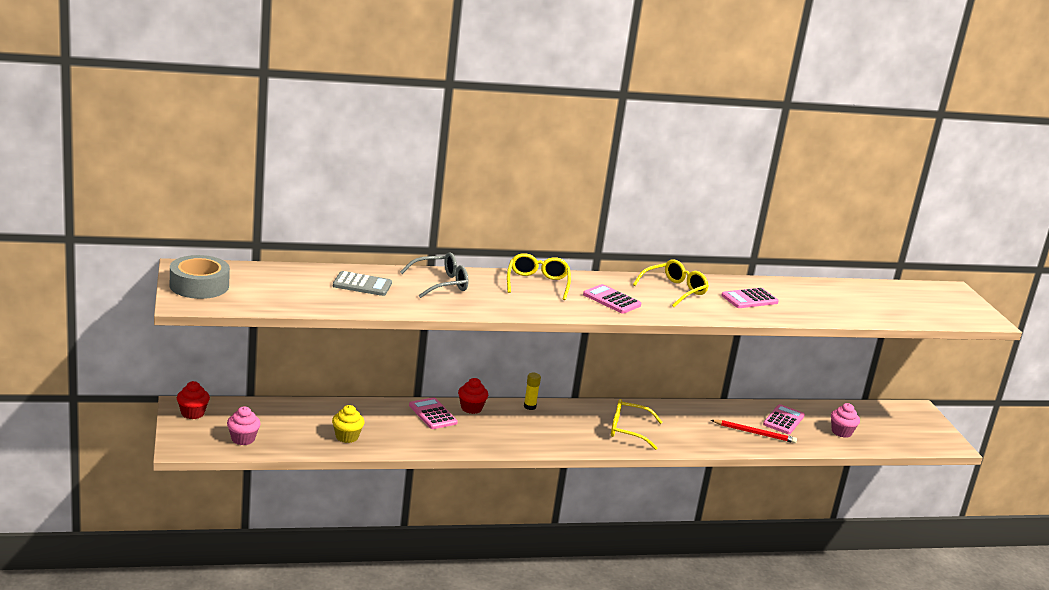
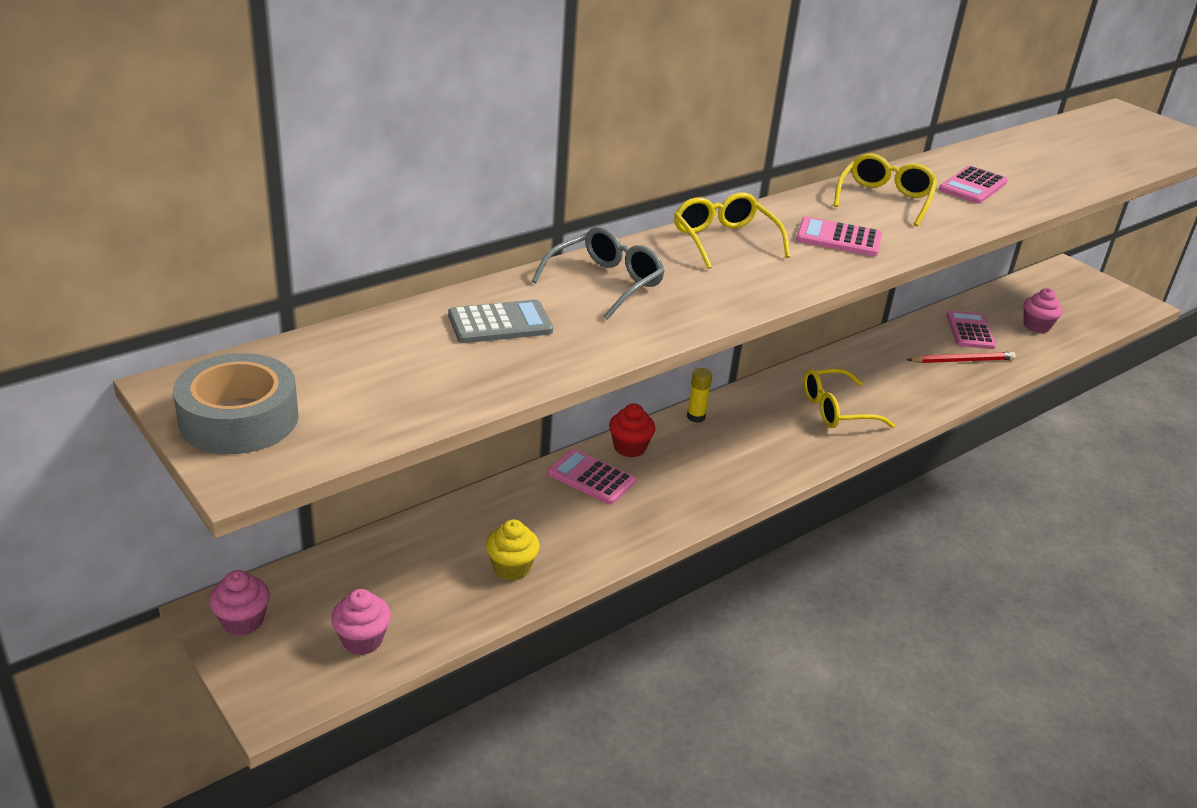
camera: 25 degrees left, 10 degrees up
(192, 413) = (243, 621): red cupcake -> pink cupcake

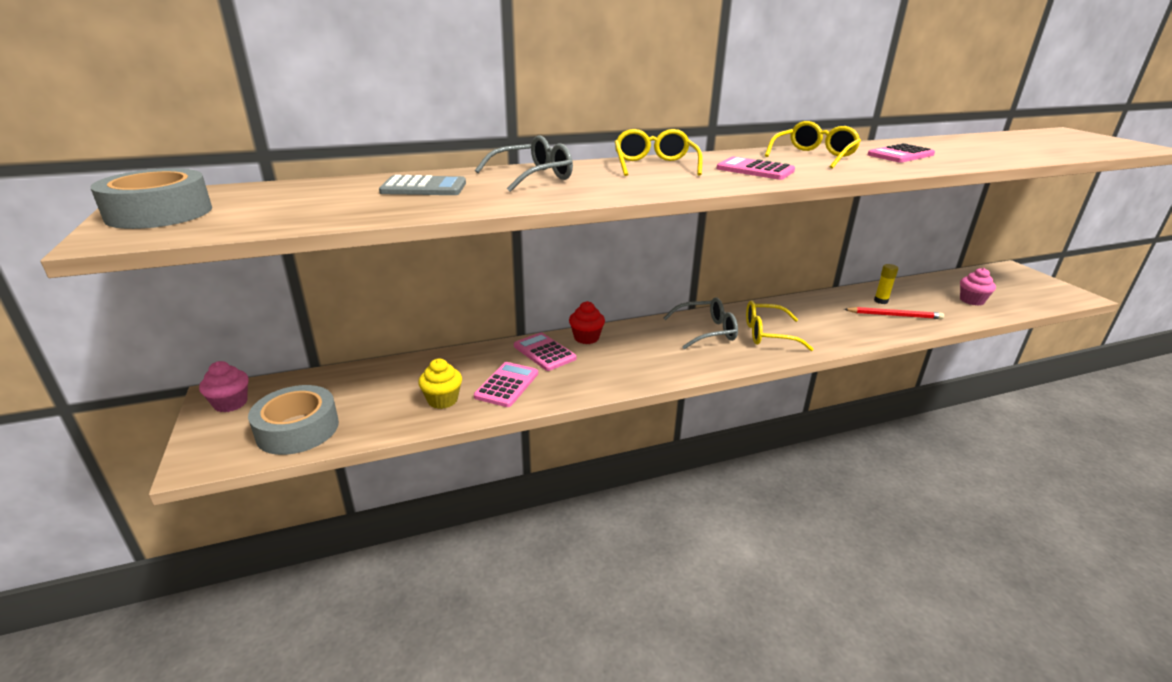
camera: 20 degrees right, 5 degrees down
(362, 640) = (297, 429): pink cupcake -> grey tape
(696, 417) = (650, 326): yellow glue stick -> yellow glue stick (881, 301)
(765, 416) = (706, 331): none -> grey glasses
(970, 331) = (909, 298): pink calculator -> pink calculator (507, 385)

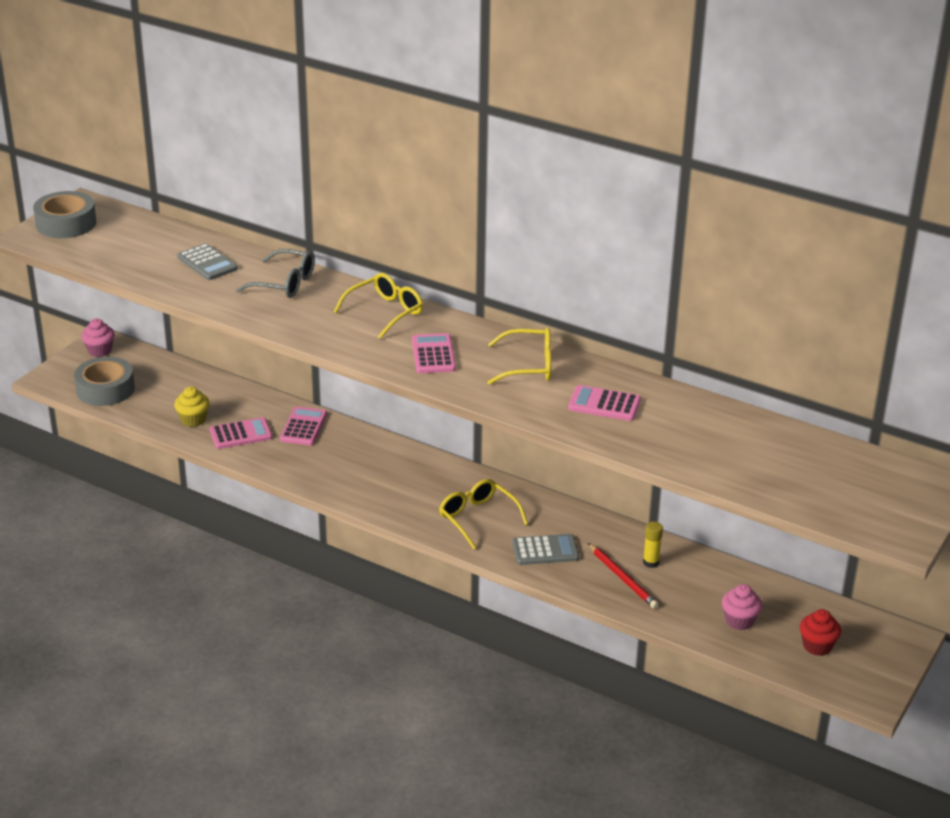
camera: 50 degrees right, 5 degrees up
(586, 338) = (350, 434): red cupcake -> red cupcake (817, 646)
(706, 331) = (440, 485): grey glasses -> none
(836, 327) = (545, 550): none -> grey calculator

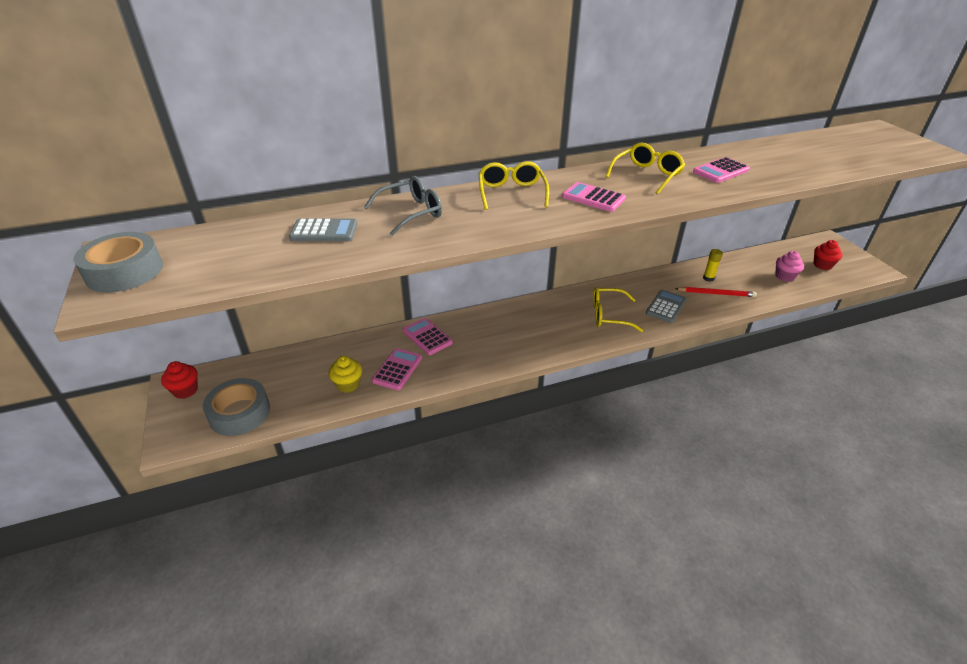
camera: 50 degrees left, 5 degrees up
(100, 351) = (185, 390): pink cupcake -> red cupcake

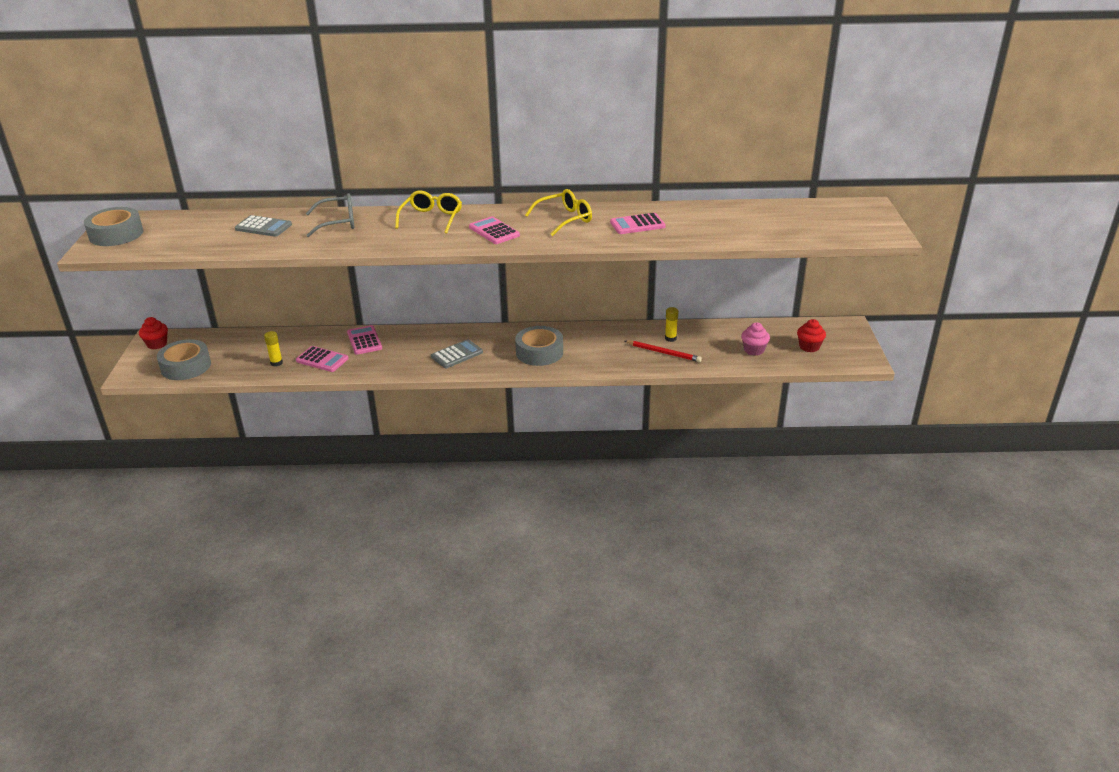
camera: 20 degrees right, 5 degrees down
(348, 384) = (276, 363): yellow cupcake -> yellow glue stick
(397, 369) = (322, 360): pink calculator -> pink calculator turned 75 degrees clockwise
(609, 315) = (539, 352): yellow glasses -> grey tape
(666, 307) = (601, 355): grey calculator -> grey calculator (457, 354)

